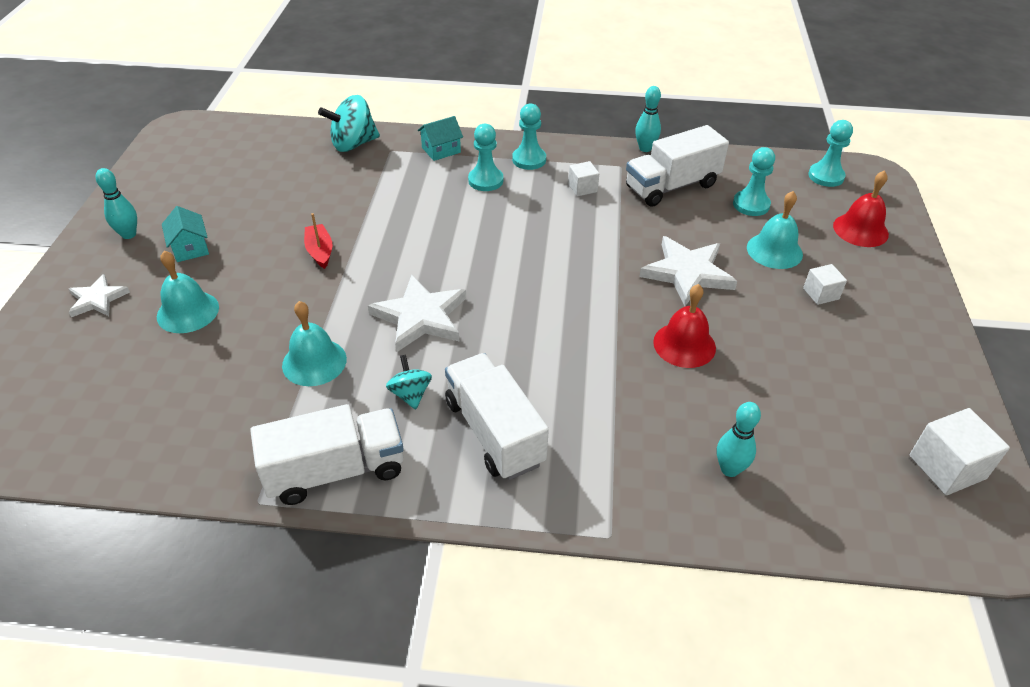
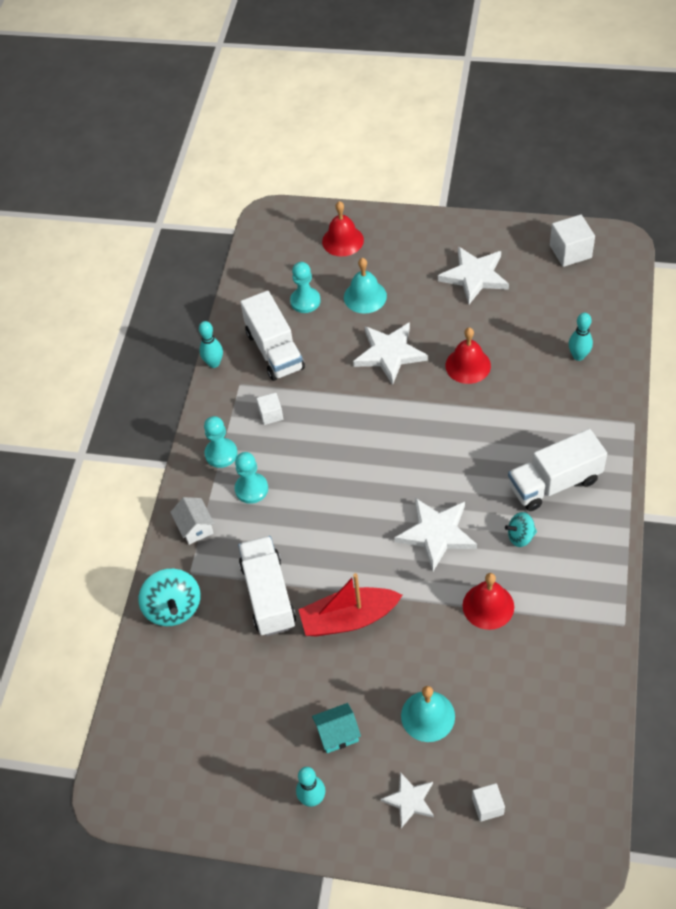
camera: 80 degrees left, 10 degrees up
(314, 362) = (488, 606): turquoise bell -> red bell
(320, 251) = (349, 618): red boat -> red boat, size x1.81
(335, 471) = (594, 579): white truck -> white truck (268, 595)
(441, 150) = (195, 527): turquoise house -> white house
(821, 294) = (415, 279): white cube -> white cube (487, 806)
(826, 176) = (271, 246): turquoise pawn -> none
(848, 352) = (474, 276): none -> white star

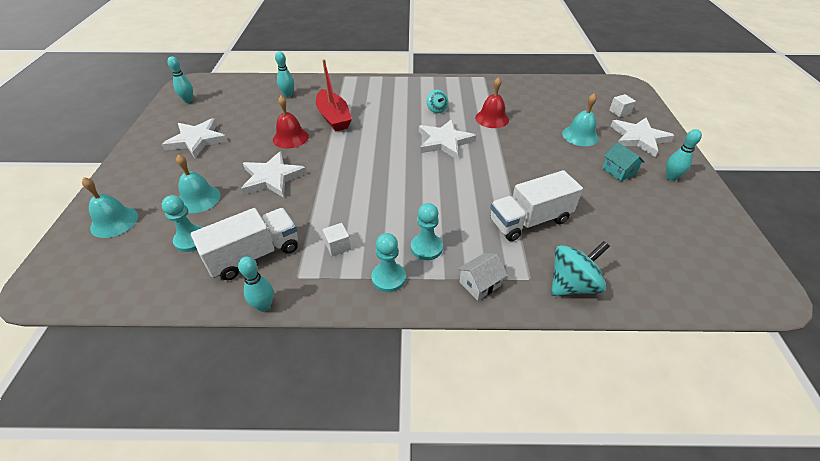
camera: 105 degrees left, 10 degrees down
(343, 240) = (114, 222): red bell -> turquoise bell
(349, 618) = (529, 175): red boat -> red boat (333, 117)
(409, 800) = (638, 138): white star -> white star, size x1.68
(554, 483) = (393, 100): white truck -> none
(570, 251) = (188, 100): white cube -> turquoise bowling pin

